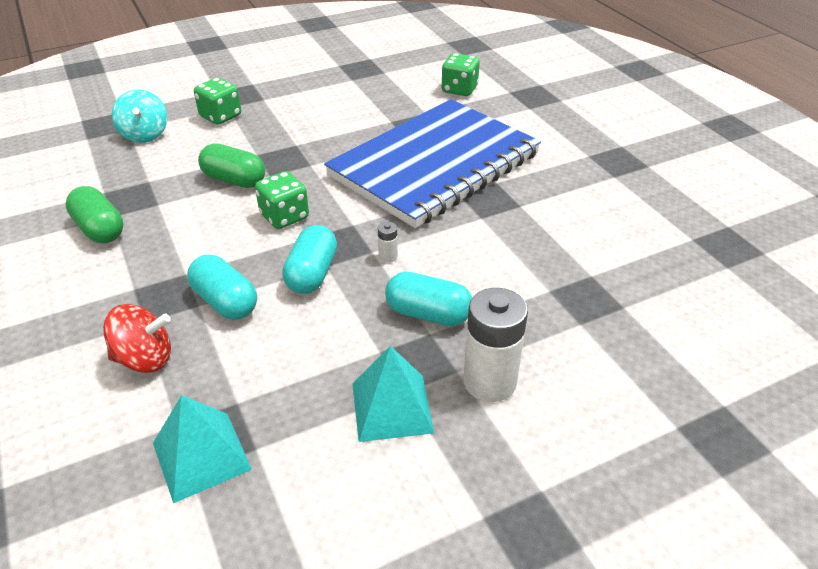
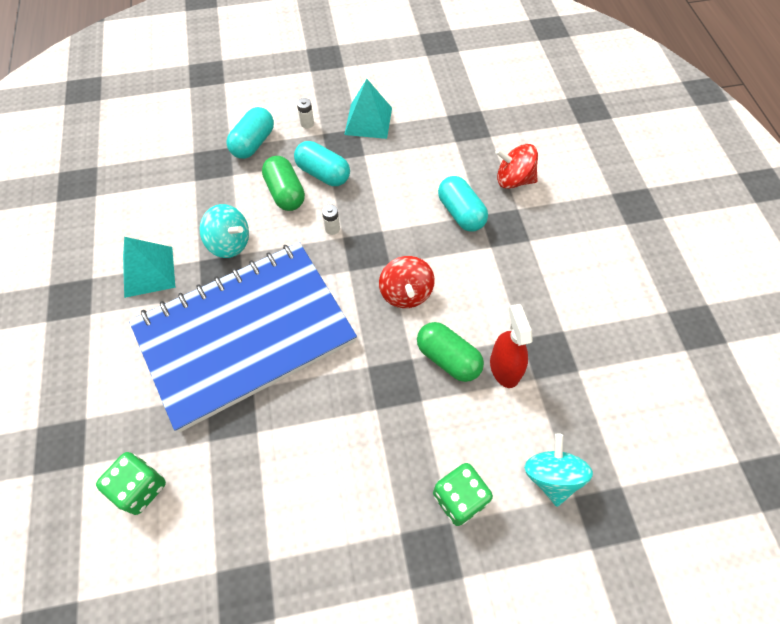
camera: 165 degrees left, 20 degrees up
(99, 229) = (570, 314): green capsule -> green capsule (285, 193)
(178, 182) = (504, 368): none -> red spray bottle
(201, 456) = (476, 117): turquoise pyramid -> turquoise pyramid (148, 271)
(284, 217) = (406, 293): green dice -> red spinning top
(312, 274) = (394, 224): turquoise capsule -> turquoise capsule (253, 143)
(489, 382) = (307, 123): white battery -> white battery, size x0.43
(499, 224) = (229, 243): none -> turquoise spinning top

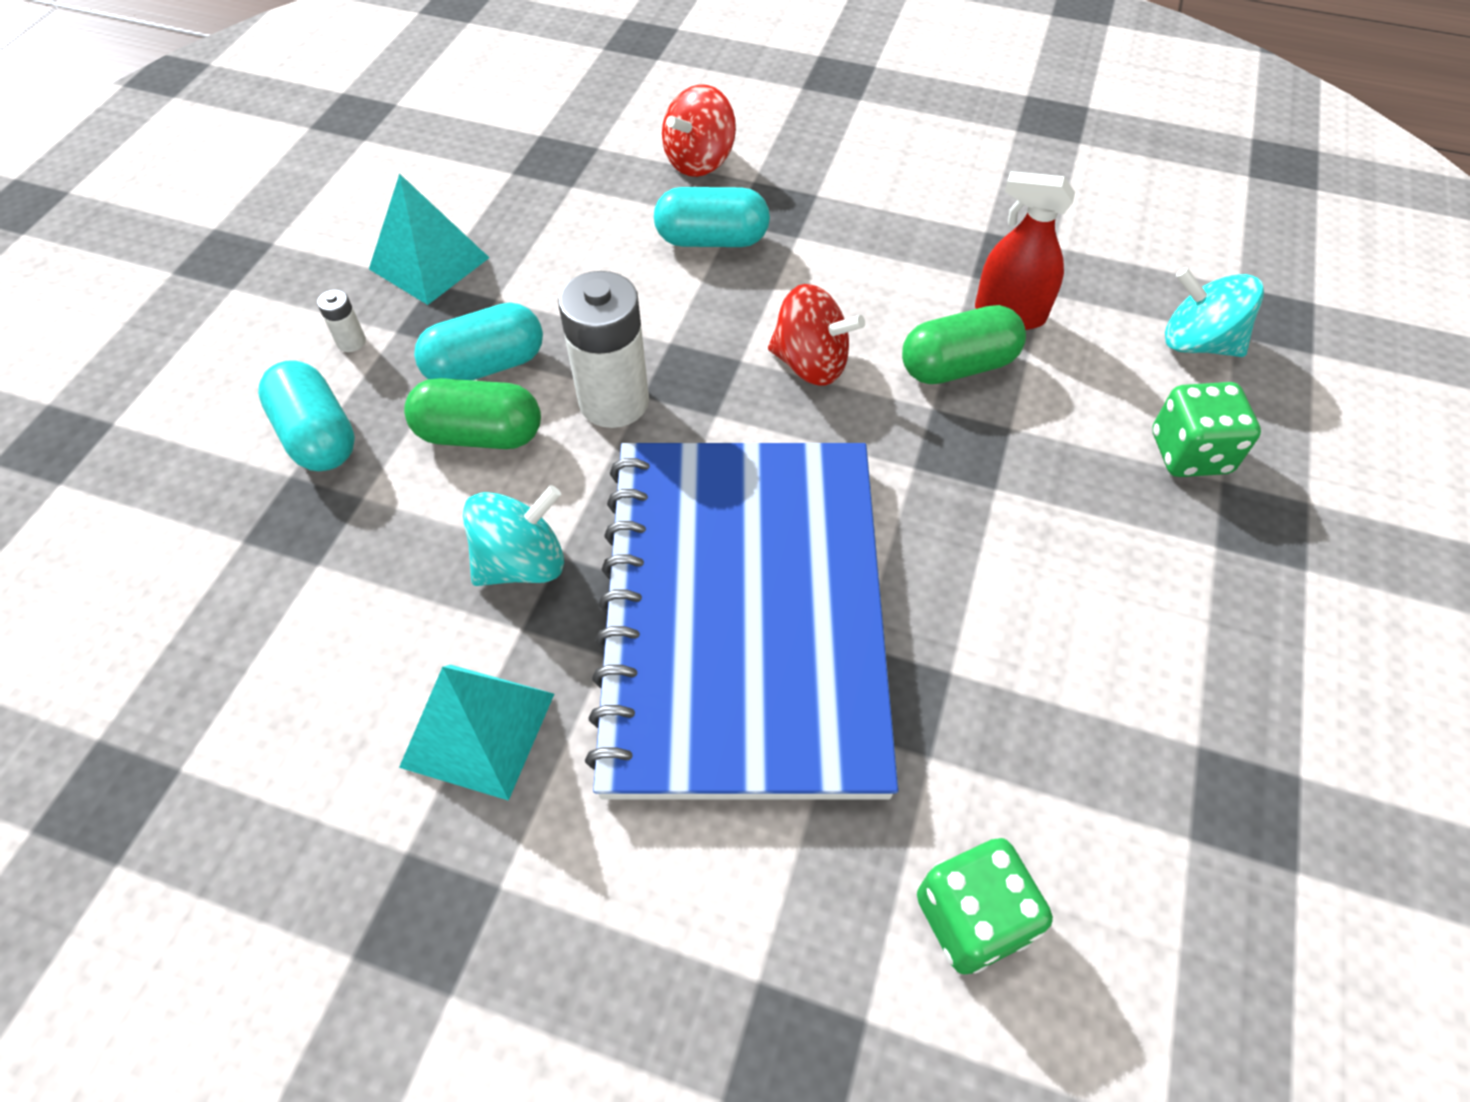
camera: 60 degrees left, 5 degrees down
(332, 228) = (614, 402): white battery -> white battery, size x2.34

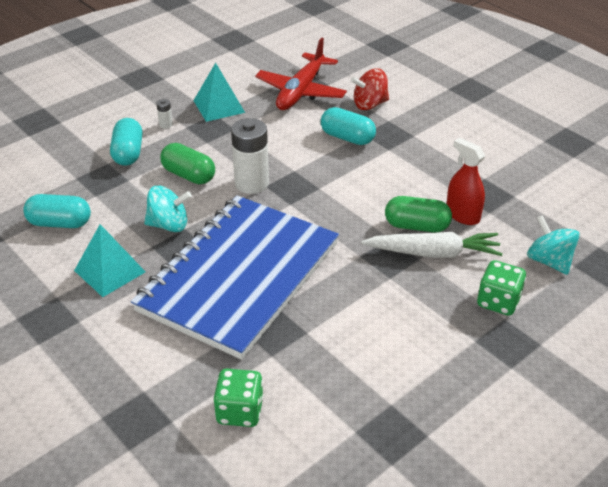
camera: 30 degrees right, 15 degrees down
(486, 366) = (211, 152): turquoise capsule -> turquoise capsule (60, 223)
(560, 177) = (301, 91): none -> red plane
(810, 364) = (349, 200): red spinning top -> none
(1024, 407) = (433, 253): none -> white carrot

